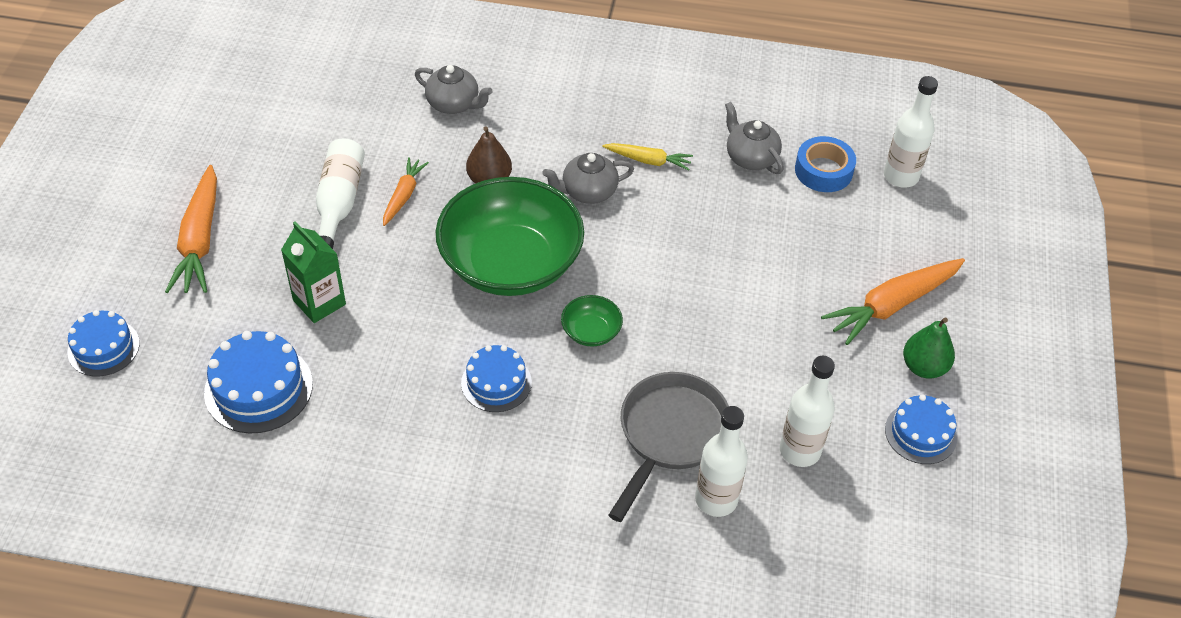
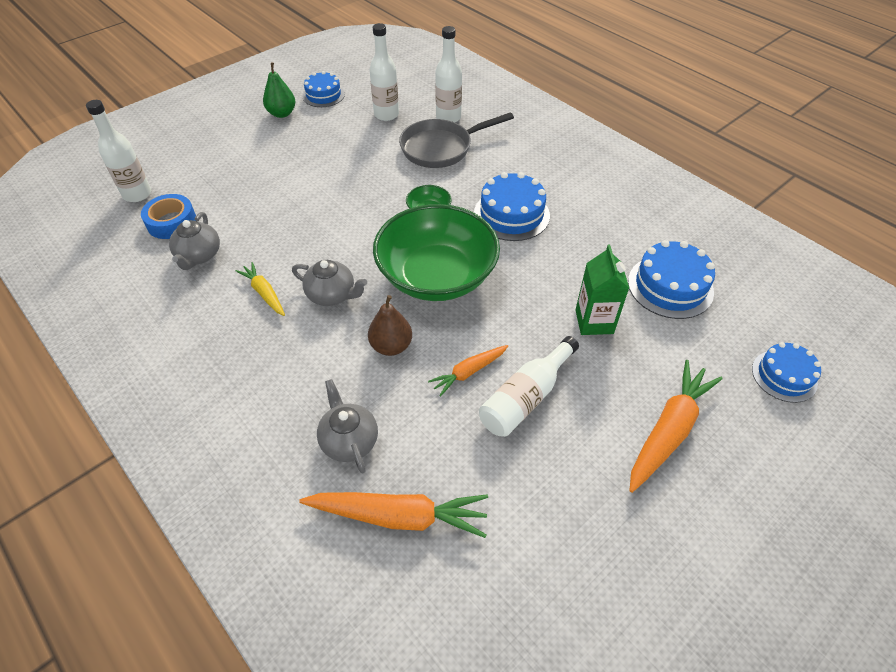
camera: 140 degrees left, 0 degrees up
(496, 382) = (511, 214): blue cake -> blue cake, size x1.50
(892, 305) = (253, 141): orange carrot -> orange carrot (399, 516)

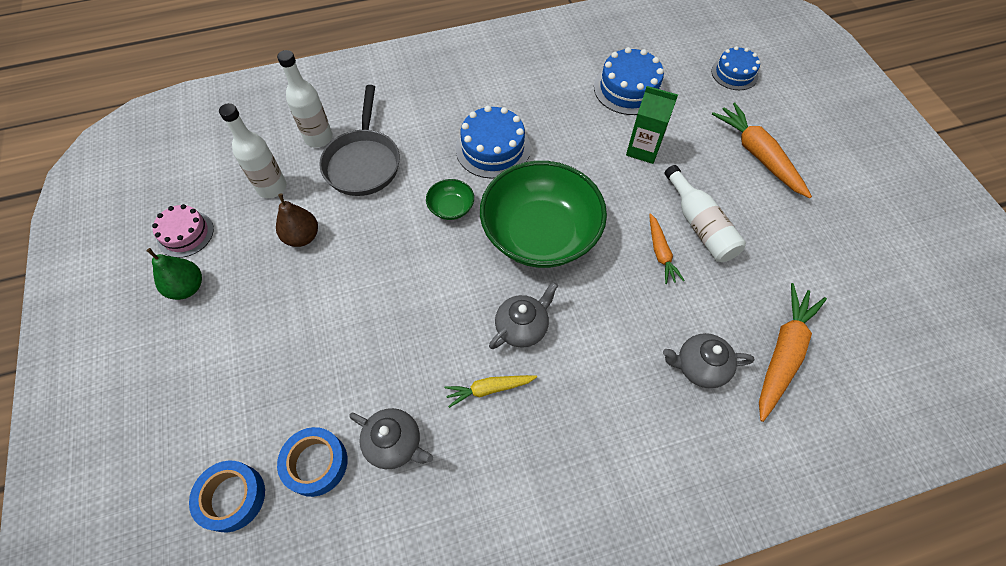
camera: 65 degrees left, 10 degrees up
(137, 194) = (232, 497): white bottle -> blue tape
(323, 95) = (185, 234): blue cake -> pink cake
(391, 346) = (608, 299): brown pear -> brown pear (302, 237)

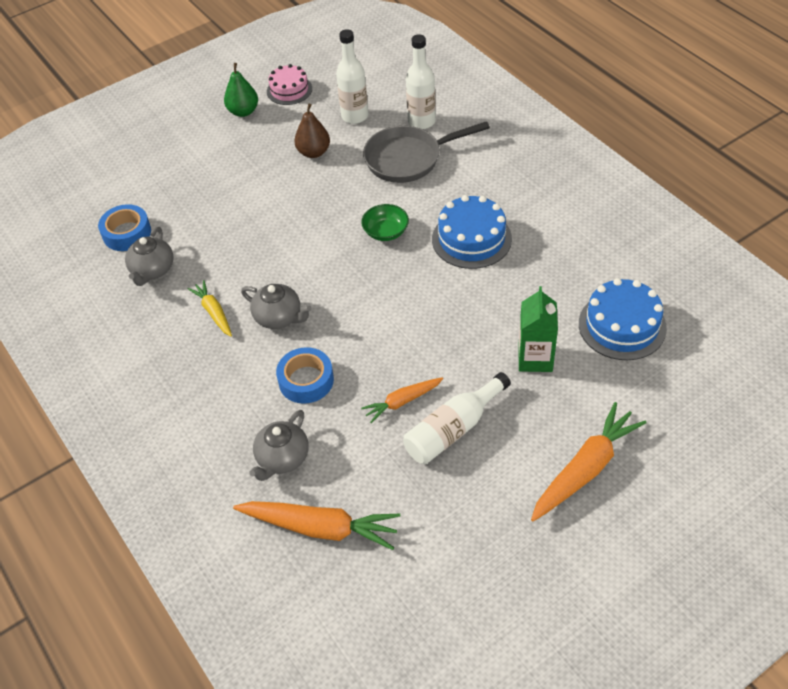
camera: 75 degrees right, 10 degrees down
(232, 497) = (93, 201): blue tape -> blue tape (306, 380)
(540, 233) = (384, 302): green bowl -> none
(699, 367) = (282, 458): grey teapot -> grey teapot turned 135 degrees counterclockwise
(734, 73) = (715, 424): blue cake -> none

